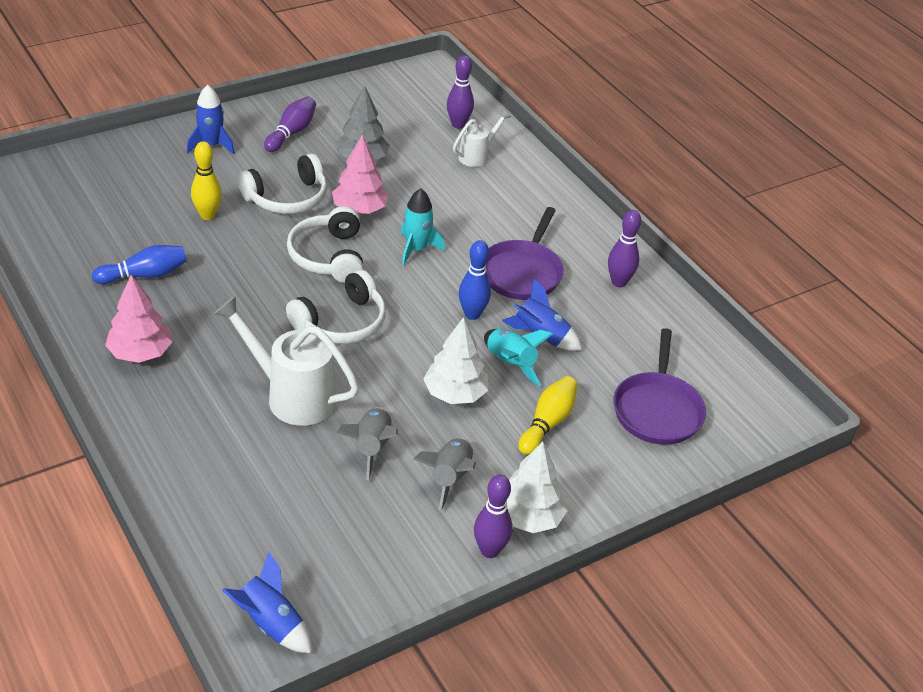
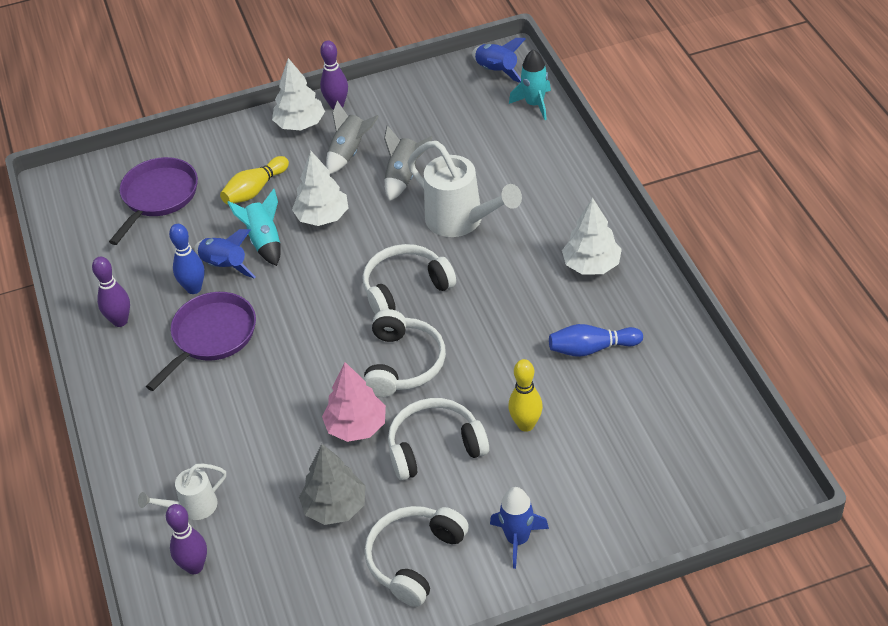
camera: 160 degrees left, 5 degrees up
(140, 353) = (591, 265): pink tree -> white tree
(291, 133) = (414, 559): purple bowling pin -> white headphones
(416, 249) = (309, 369): turquoise rocket -> turquoise rocket (534, 104)
(472, 314) = (279, 291): blue bowling pin -> blue bowling pin (194, 288)

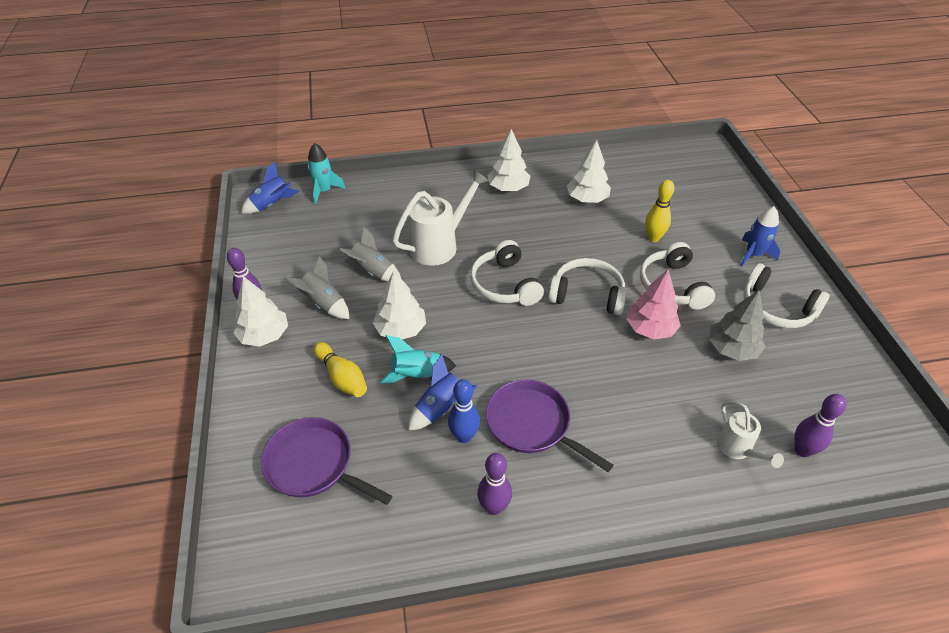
camera: 85 degrees left, 0 degrees up
(592, 348) = (587, 199): blue bowling pin -> white tree

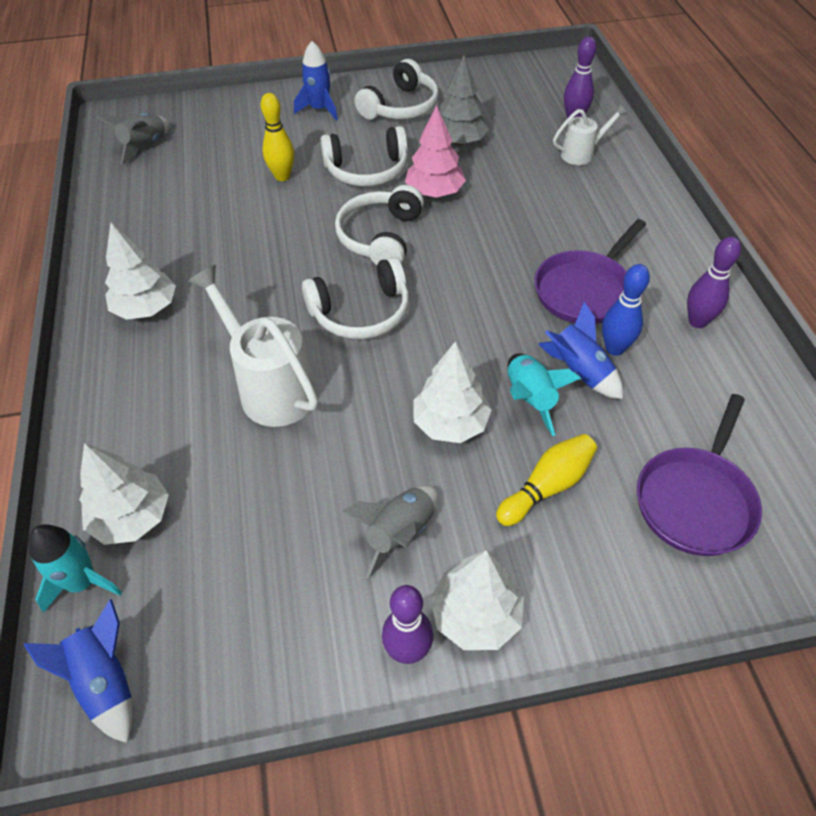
camera: 90 degrees left, 5 degrees up
(373, 272) = (327, 471): grey rocket -> grey rocket (145, 146)
(587, 199) = (193, 227): white tree -> white tree (132, 517)

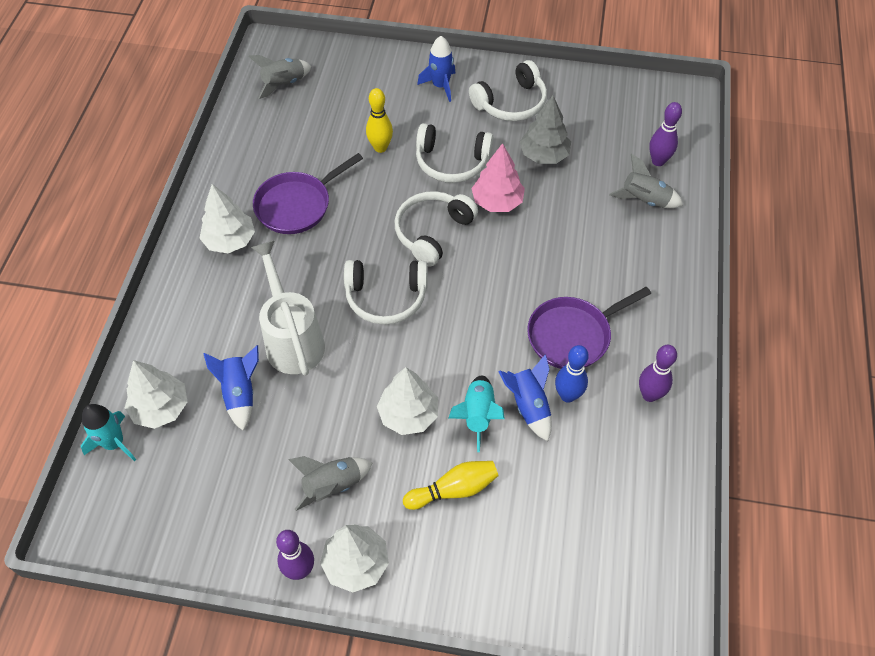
camera: 20 degrees right, 5 degrees up
(106, 682) = (106, 516): blue rocket -> blue rocket (240, 394)
(581, 154) = (644, 200): white watering can -> grey rocket
(695, 500) = (558, 540): purple pan -> purple pan (297, 205)

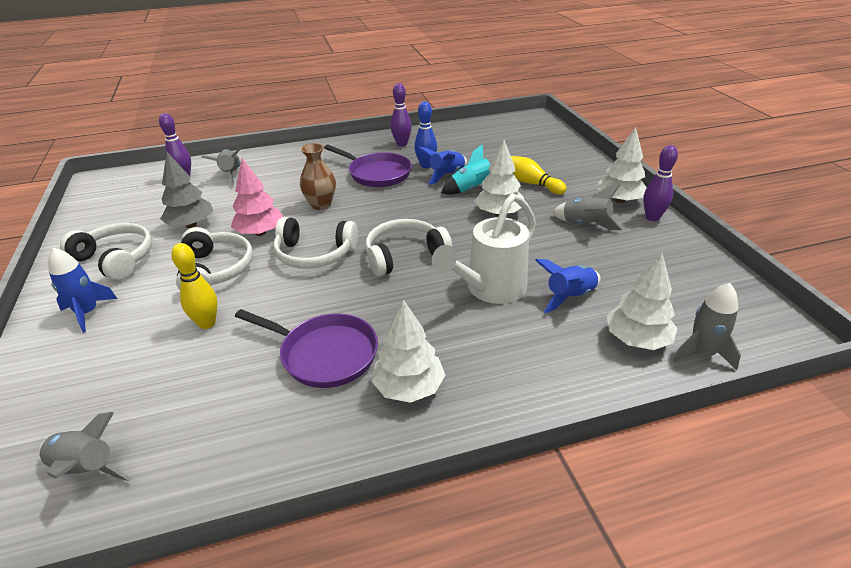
camera: 115 degrees left, 20 degrees down
(114, 443) = (701, 353): turquoise rocket -> grey rocket
(386, 297) = (404, 255): white headphones -> white headphones turned 90 degrees counterclockwise
(526, 261) = (321, 204): none -> brown vase

